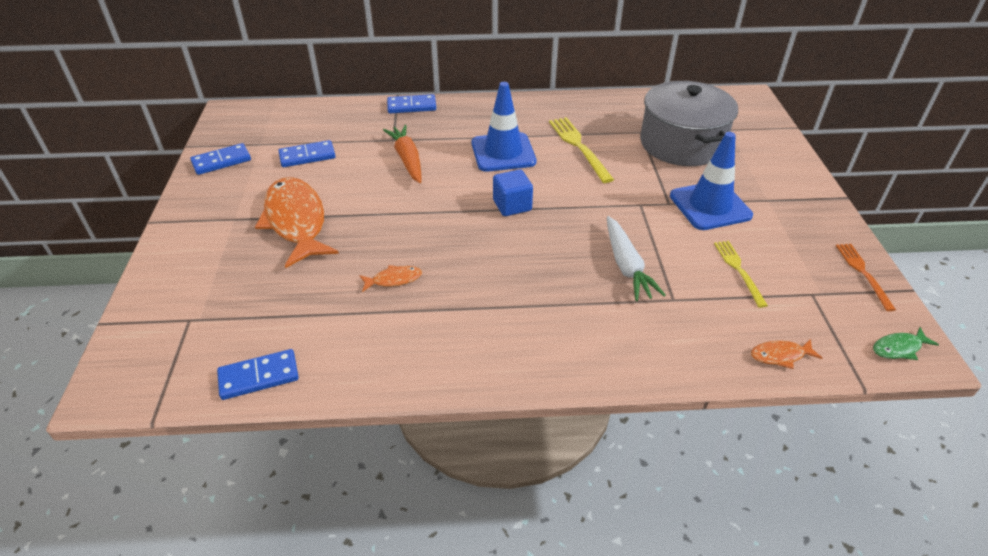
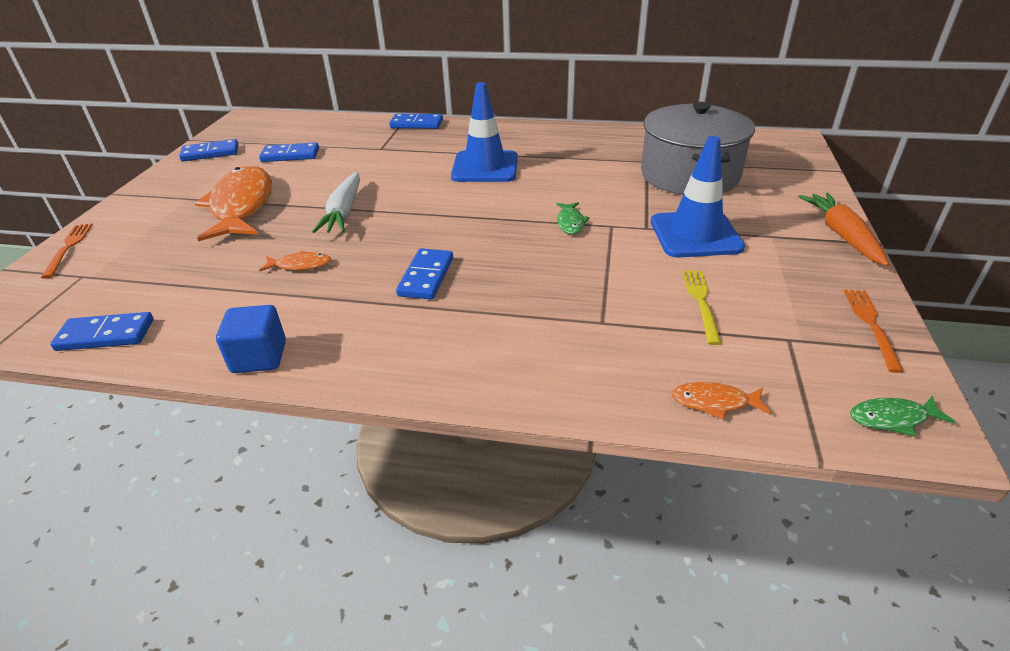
camera: 15 degrees right, 5 degrees down
(151, 291) = (68, 248): none -> orange fork
(407, 159) = (383, 165): orange carrot -> orange carrot (842, 235)
(512, 205) = (466, 213): blue cube -> blue cube (259, 357)
(512, 276) = (426, 277): none -> blue domino
(579, 147) = (570, 169): yellow fork -> none
(605, 205) = (570, 223): none -> green fish
(626, 265) = (563, 281): white carrot -> white carrot (344, 212)

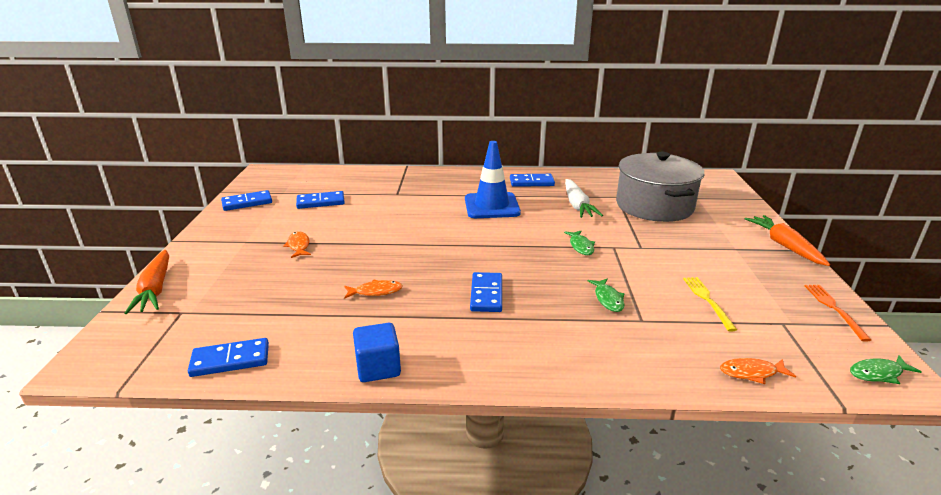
camera: 10 degrees left, 10 degrees down
(68, 248) = (155, 289): orange fork -> orange carrot
(241, 206) = (298, 246): orange fish -> orange fish, size x0.42
(344, 212) = (391, 246): white carrot -> white carrot (577, 205)
(416, 124) = (417, 173): blue domino -> blue domino (531, 182)
(572, 292) = (608, 299): none -> green fish
(695, 235) = (680, 251): blue traffic cone -> none

